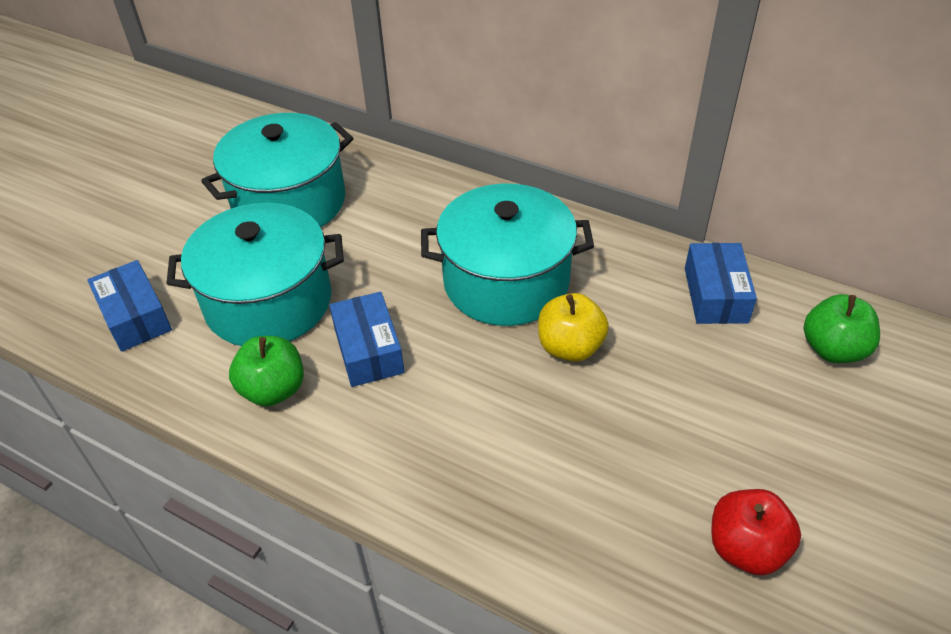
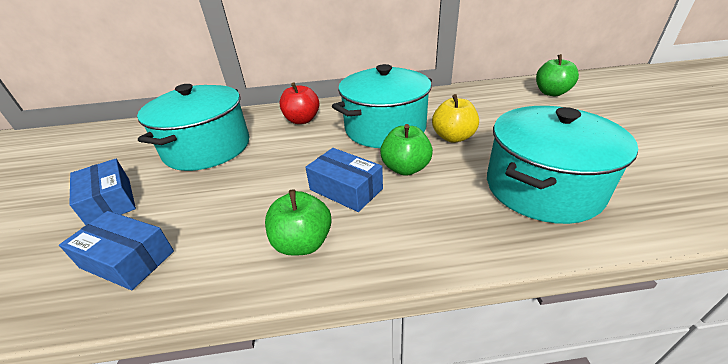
camera: 35 degrees left, 10 degrees down
(268, 302) = (244, 198): turquoise pot -> turquoise pot (542, 187)
(458, 360) = (405, 168): none -> green apple
(715, 295) = (483, 96): blue box -> blue box (110, 201)
(746, 548) = (650, 168): red apple -> red apple (302, 120)

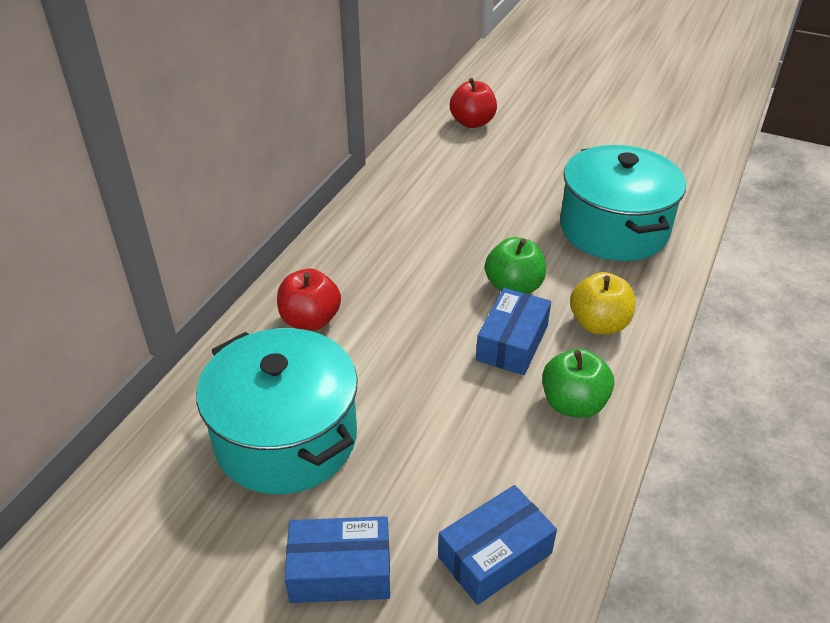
camera: 60 degrees left, 5 degrees up
(346, 189) = (512, 343): blue box -> blue box turned 45 degrees counterclockwise
(385, 128) = (416, 263): turquoise pot -> none
(453, 137) = (488, 228): yellow apple -> yellow apple (599, 324)
(551, 93) = (472, 122): green apple -> red apple

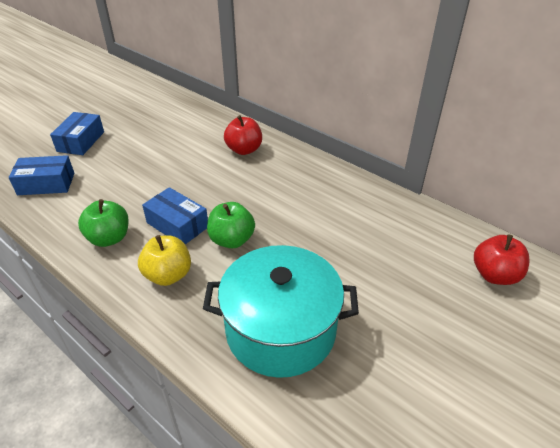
camera: 105 degrees right, 0 degrees up
(286, 438) = (163, 135): turquoise pot -> none
(495, 555) = (46, 184): blue box -> blue box turned 75 degrees counterclockwise

